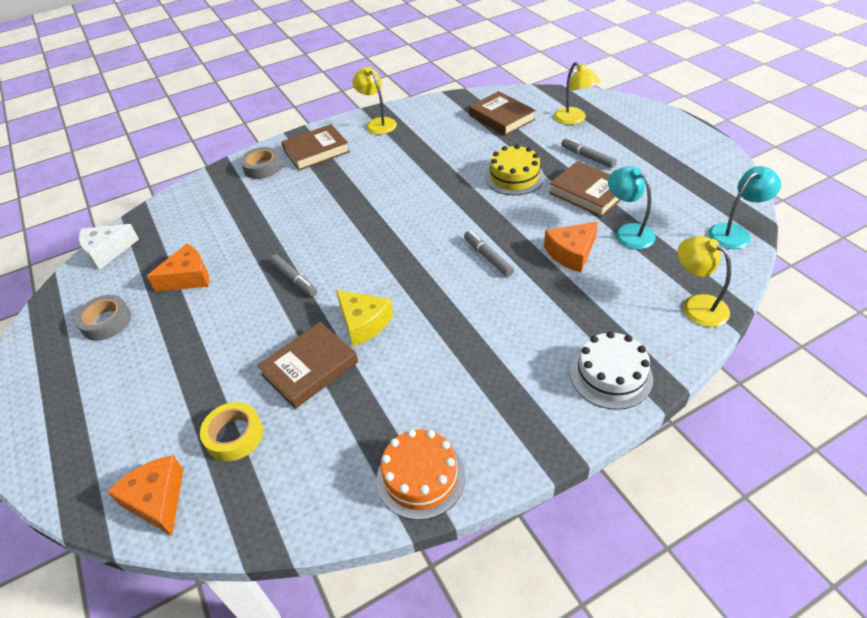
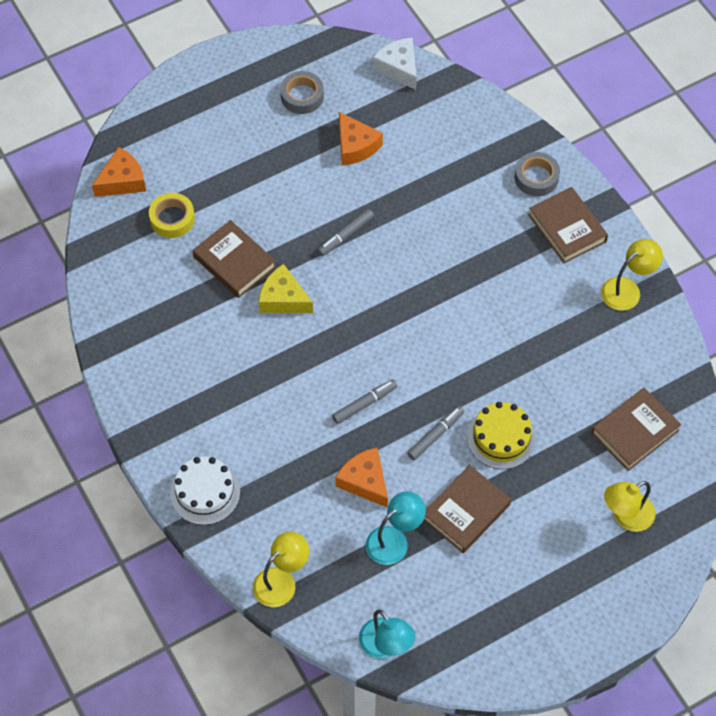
camera: 85 degrees right, 15 degrees up
(363, 323) = (283, 299): yellow cheese -> yellow cheese turned 75 degrees clockwise
(421, 477) = (123, 348): orange cake -> none
(587, 157) = (538, 521): grey marker -> grey marker (435, 435)

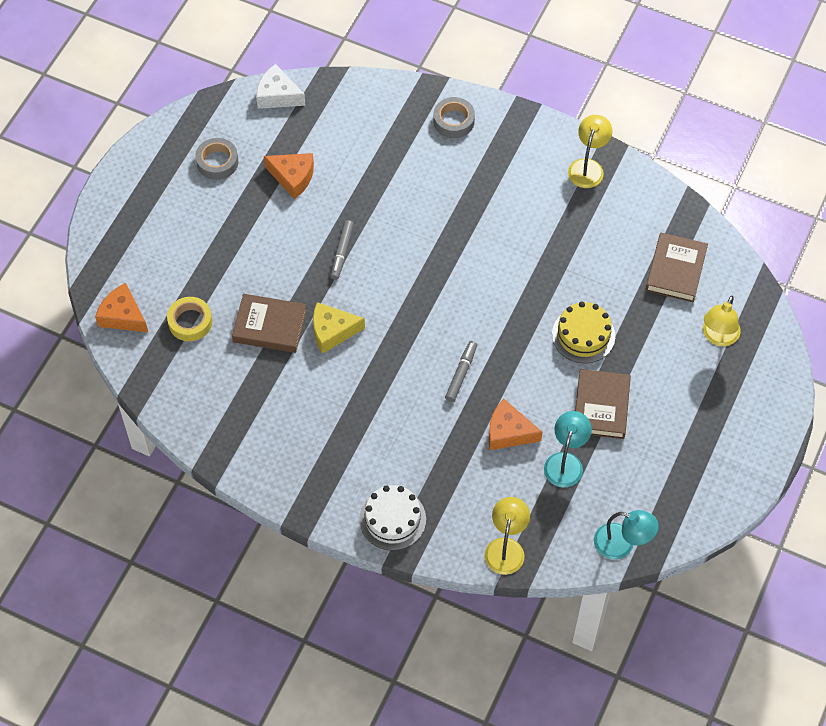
camera: 35 degrees left, 0 degrees up
(122, 181) = (123, 316): orange cheese -> orange cheese turned 75 degrees counterclockwise
(435, 435) = (533, 364): grey marker -> none
(567, 228) = (507, 147): brown book -> none

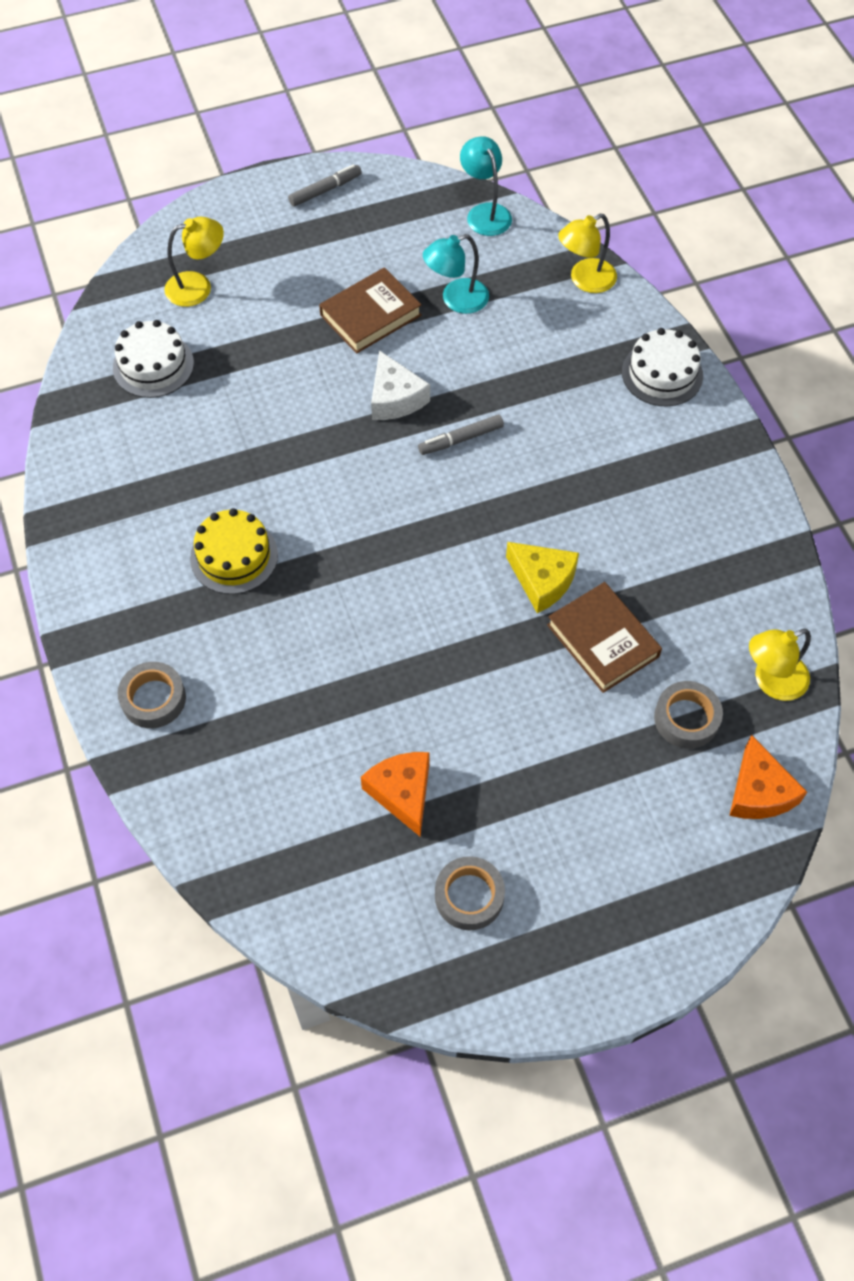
camera: 135 degrees left, 0 degrees up
(190, 322) = (686, 718): yellow tape -> grey tape
(277, 95) = (304, 924): white cheese -> white cheese (395, 398)
(342, 252) = (443, 655): grey marker -> grey marker (325, 190)
(508, 432) = (477, 359): orange cheese -> none
(583, 335) = (309, 381): yellow cake -> yellow cake (234, 556)
(588, 167) = (93, 525): yellow lamp -> yellow lamp (771, 681)
(676, 270) = (153, 365): brown book -> white cake

